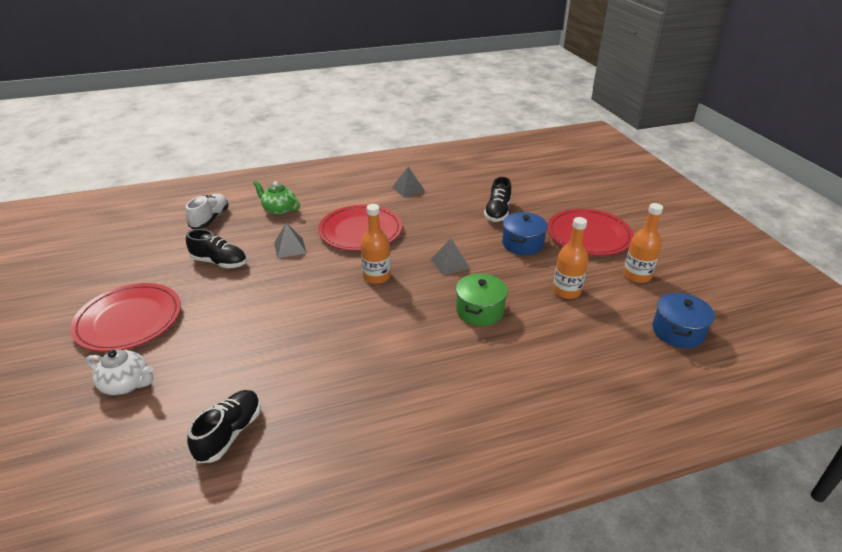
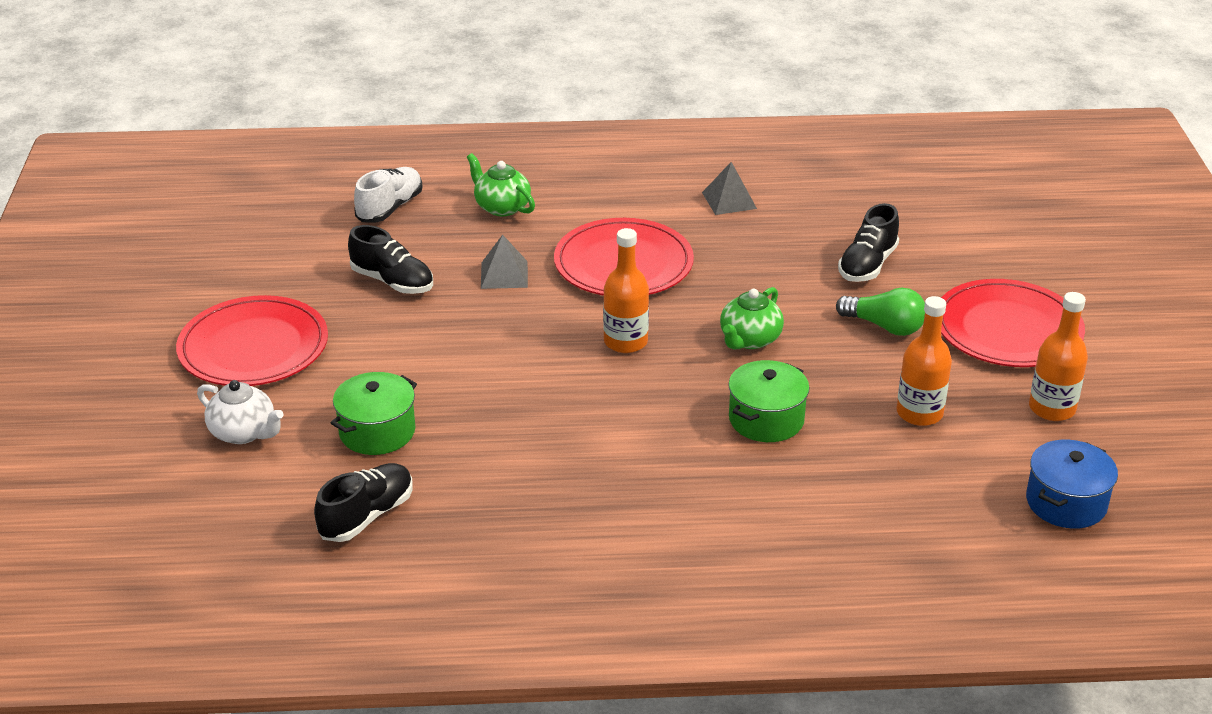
camera: 15 degrees right, 0 degrees up
(226, 365) = (377, 431): none -> green pot
(450, 263) = (749, 339): grey pyramid -> green teapot
(522, 244) = (884, 326): blue pot -> green light bulb

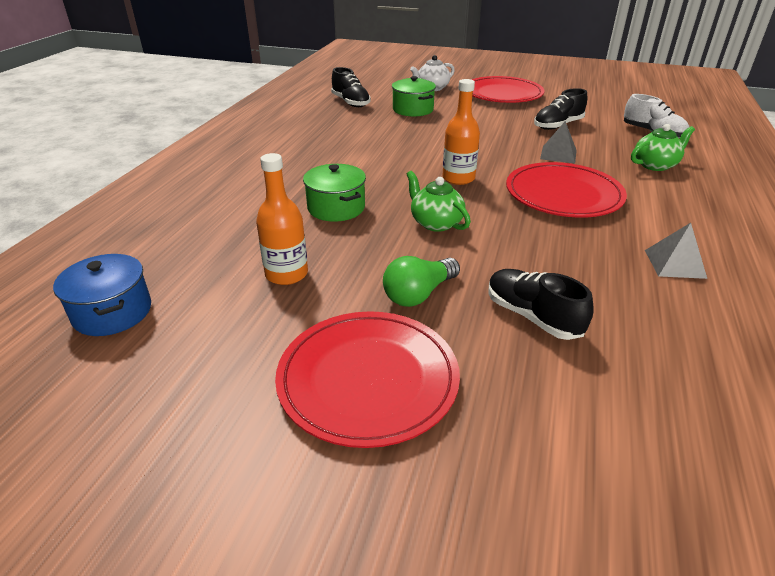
camera: 110 degrees right, 0 degrees up
(1052, 408) = (223, 356): orange bottle -> none

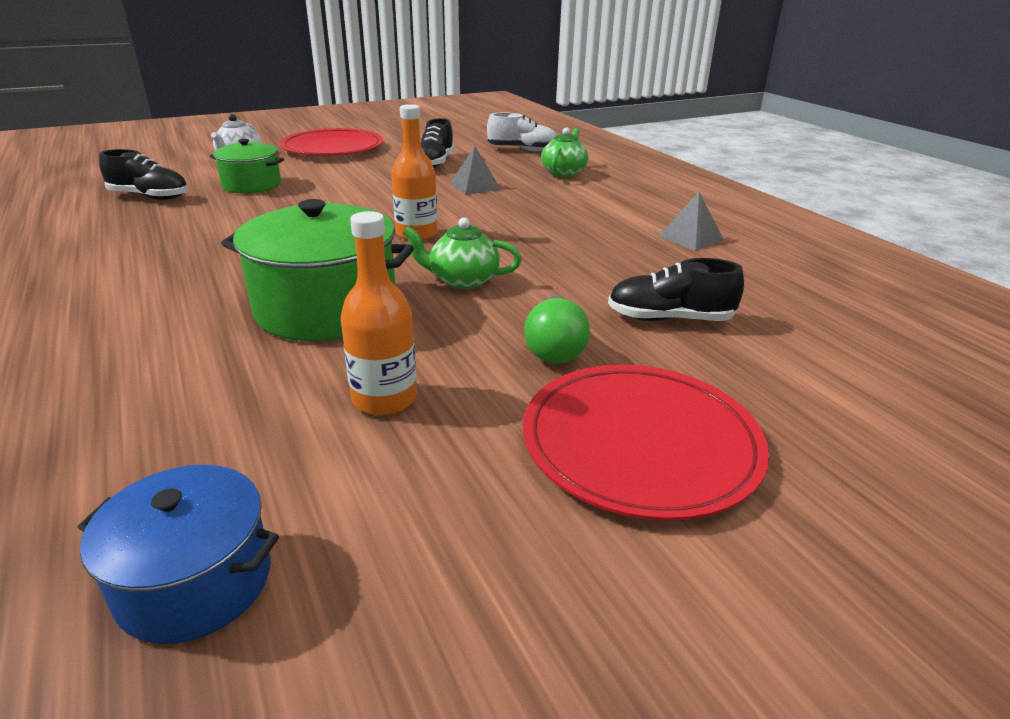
camera: 45 degrees left, 5 degrees down
(336, 208) = (326, 308): green pot -> green pot, size x1.65
(563, 194) = (533, 216): red plate -> none

